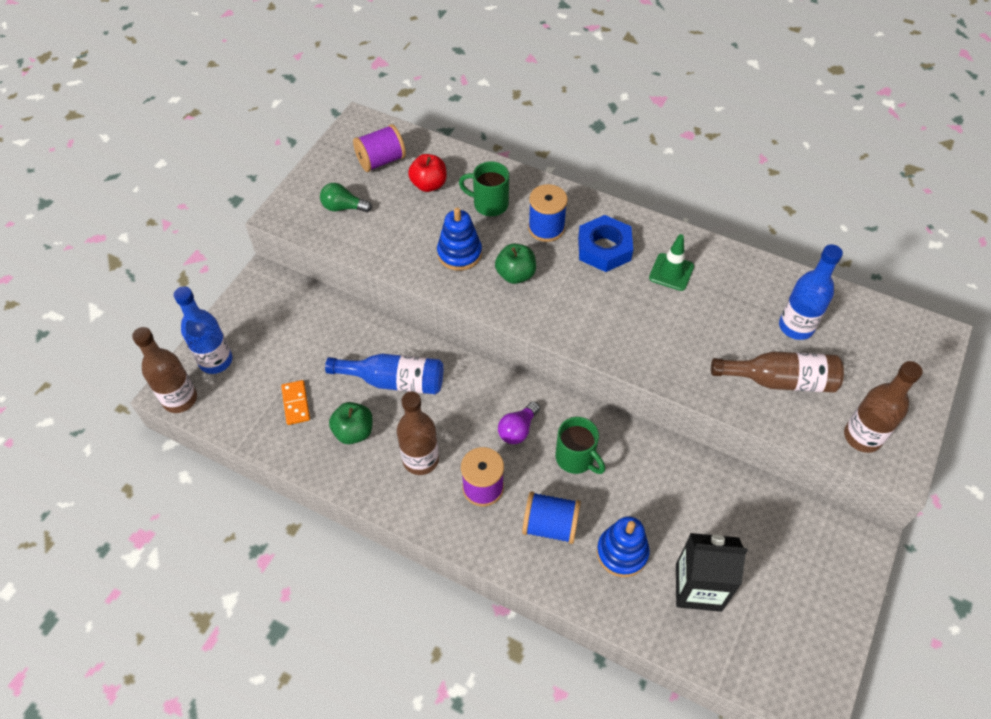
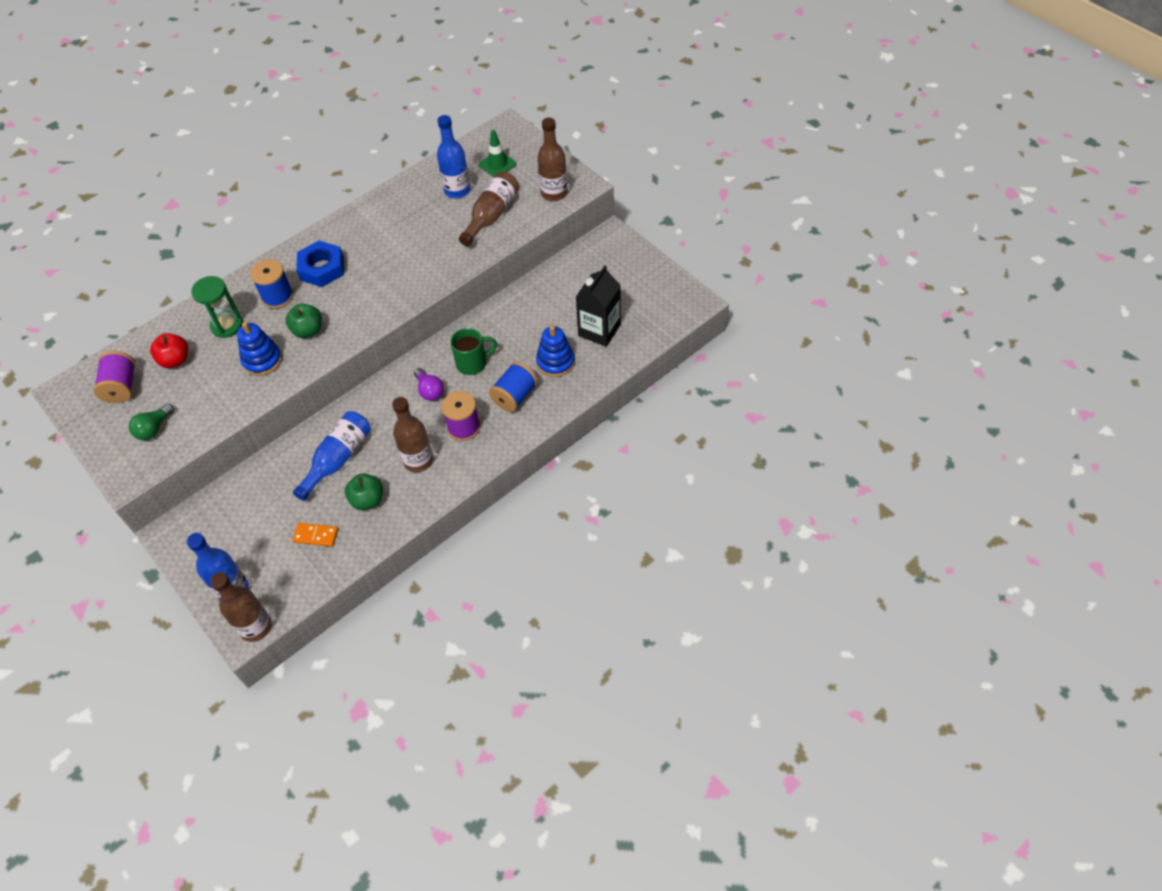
camera: 65 degrees left, 0 degrees up
(489, 204) = (227, 325): green mug -> green hourglass
(671, 272) = (369, 238): green traffic cone -> green traffic cone (497, 164)

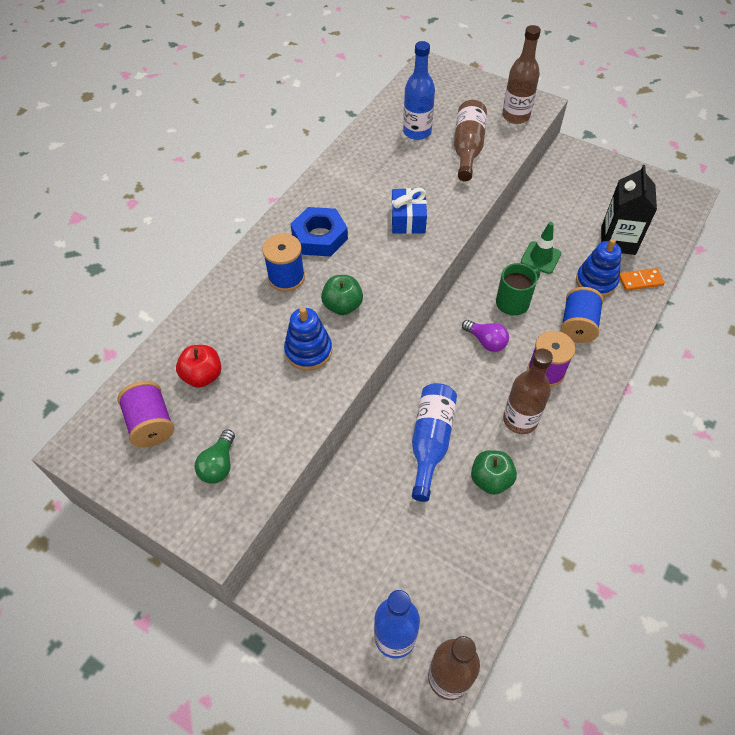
camera: 20 degrees left, 0 degrees up
(227, 325) = (244, 322): green hourglass -> none
(316, 536) = (456, 539): orange domino -> orange domino (640, 281)
(402, 269) = (408, 220): none -> blue gift
(497, 164) = (442, 101): green traffic cone -> green traffic cone (540, 258)

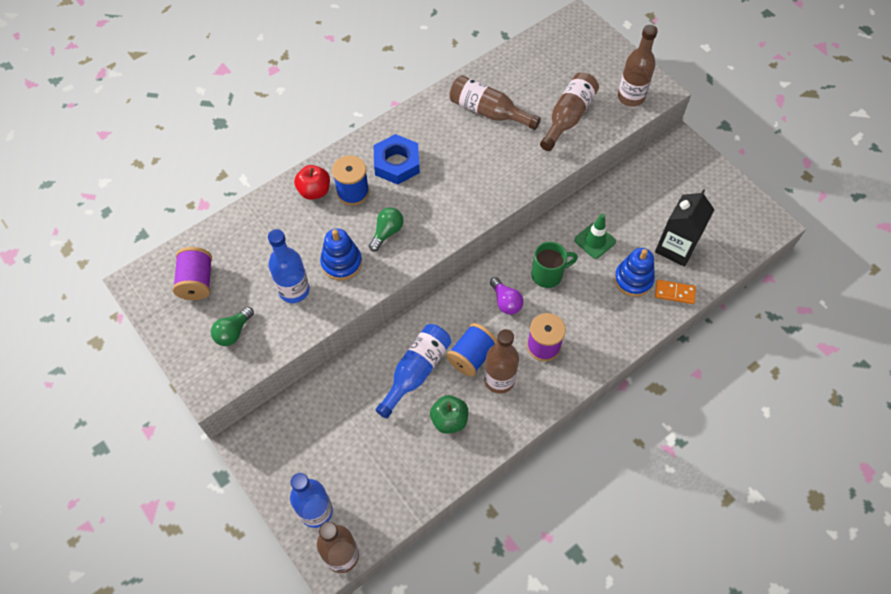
camera: 20 degrees right, 5 degrees up
(203, 376) = (251, 256): red apple -> red apple (314, 191)
(342, 305) = (387, 232): green apple -> green light bulb
(388, 165) = (488, 112): none -> brown bottle
(408, 220) = (479, 171): blue gift -> none
(417, 132) = (530, 86): blue bottle -> blue bottle (294, 290)
(577, 325) = (593, 314): blue spool -> blue spool (471, 356)

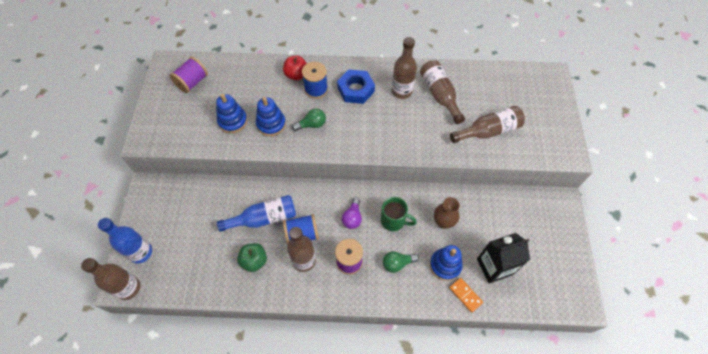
camera: 40 degrees right, 0 degrees up
(233, 332) = (182, 121): green light bulb -> green light bulb (397, 263)
(294, 290) = (232, 121): blue bottle -> blue stacking toy
(595, 241) = (443, 222): green traffic cone -> brown vase
(631, 97) = (544, 146): brown bottle -> brown bottle (401, 91)

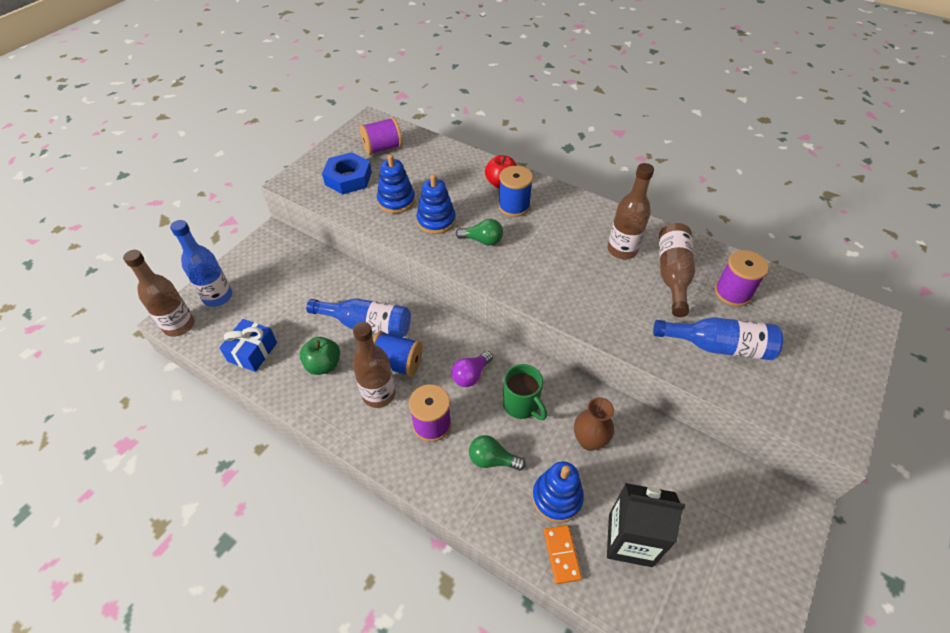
camera: 30 degrees right, 10 degrees down
(198, 278) = (252, 352): none -> blue gift
(356, 90) = (563, 225): blue nut -> blue nut (348, 178)
(478, 92) = (732, 293): none -> purple spool
(488, 131) = (719, 346): brown bottle -> blue bottle

